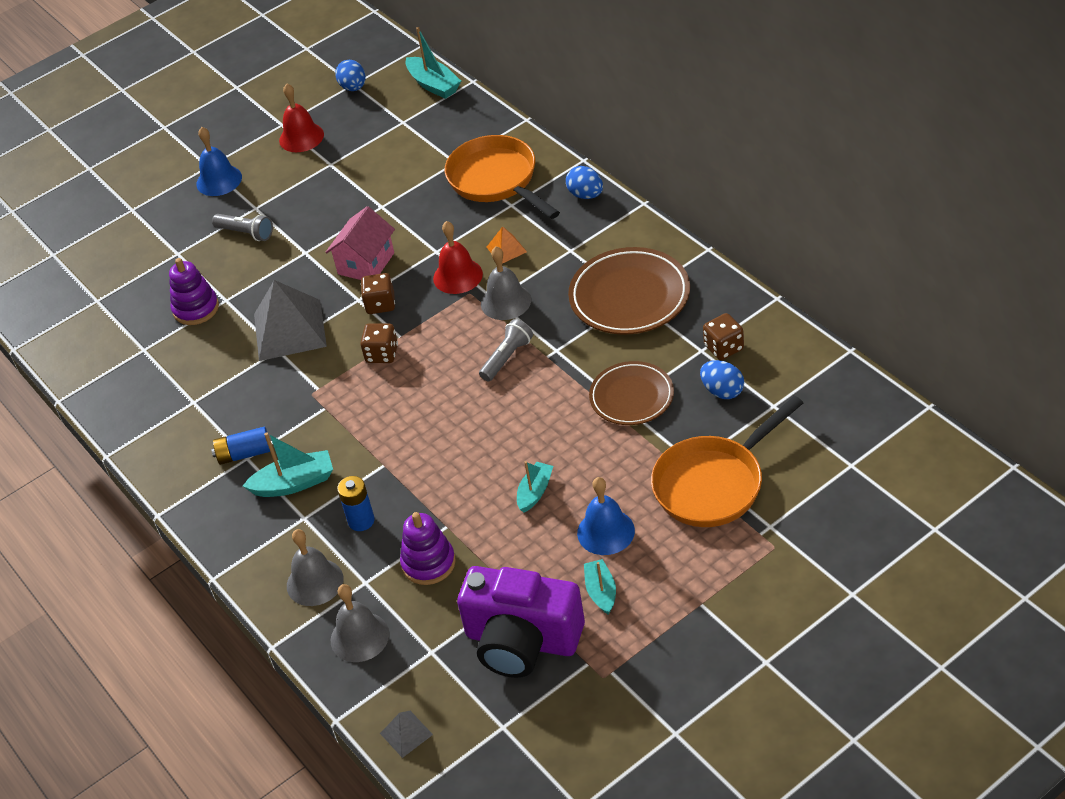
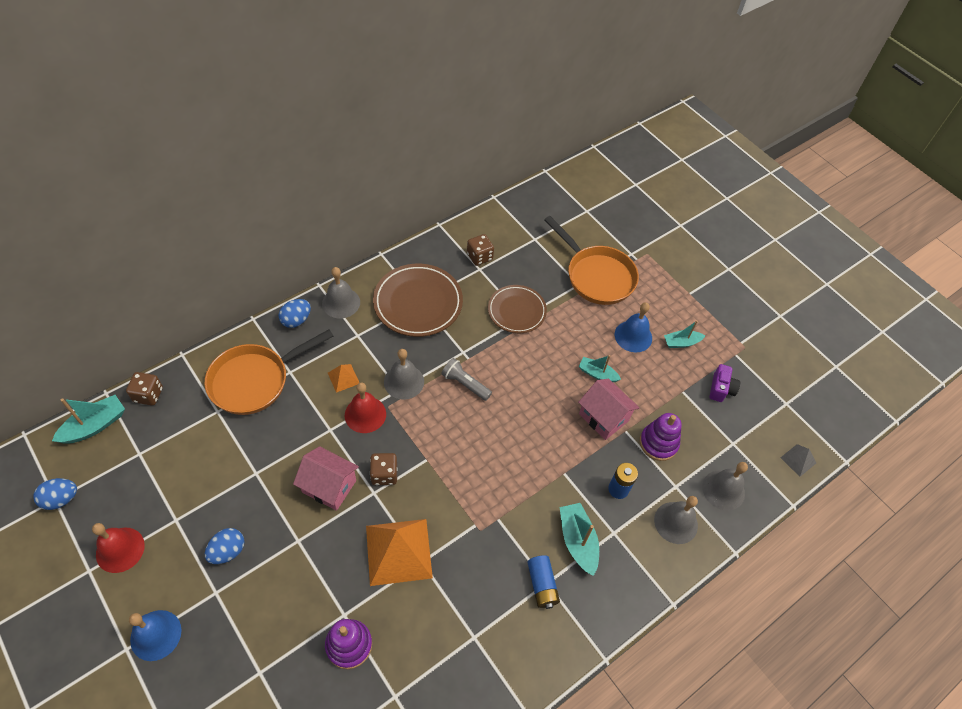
camera: 100 degrees left, 10 degrees up
(246, 233) = (251, 600): grey flashlight -> none
(290, 330) = (398, 551): grey pyramid -> orange pyramid
(382, 354) = (444, 473): brown dice -> brown dice (148, 395)
(466, 501) = (603, 417): none -> pink house
(522, 640) = (721, 389): purple camera -> purple camera, size x0.43
(619, 227) = (341, 302): none -> grey bell
(722, 391) = (518, 262): blue egg -> blue egg (228, 551)

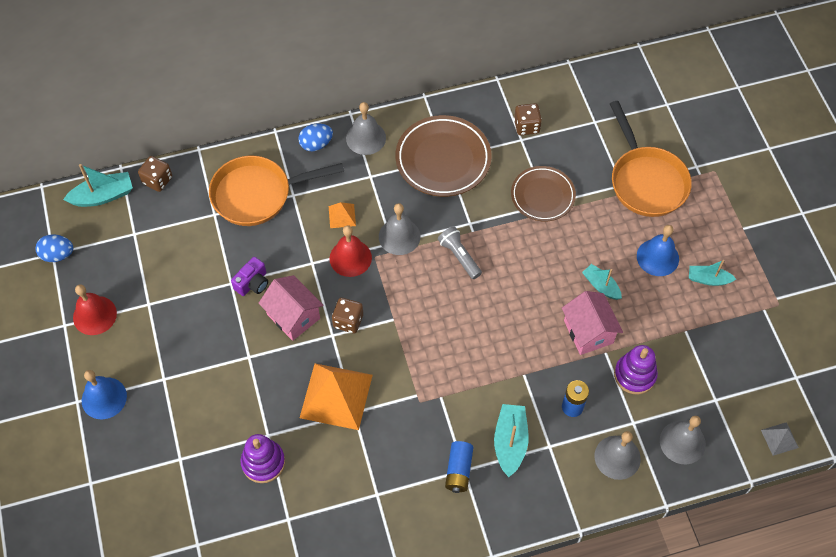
camera: 25 degrees right, 5 degrees up
(228, 551) = (185, 346): blue egg -> none
(721, 389) = (729, 340): purple camera -> purple camera (252, 283)

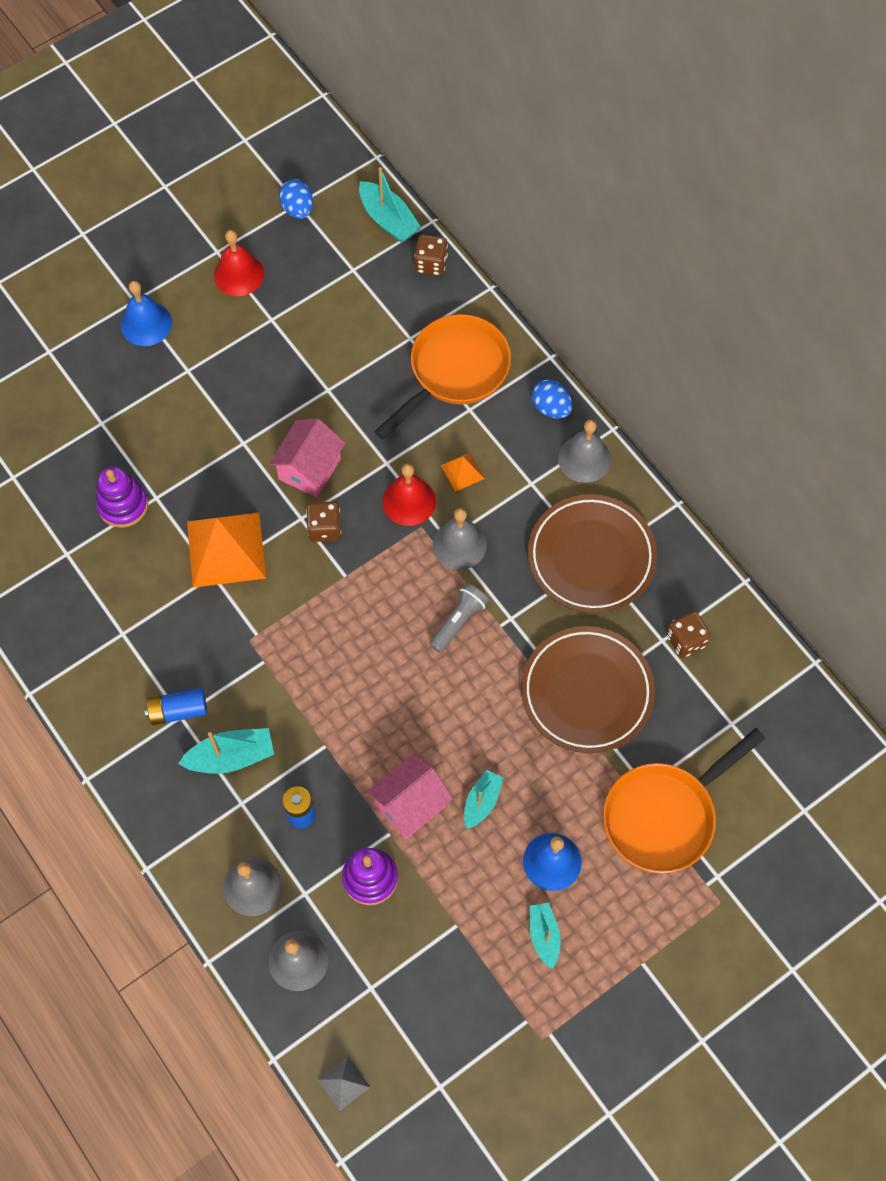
camera: 70 degrees right, 5 degrees up
(252, 283) = (336, 411): purple camera -> none
(257, 194) = (454, 372): orange pan -> orange pan turned 75 degrees clockwise
(542, 196) = (587, 692): brown plate -> brown plate, size x1.51

